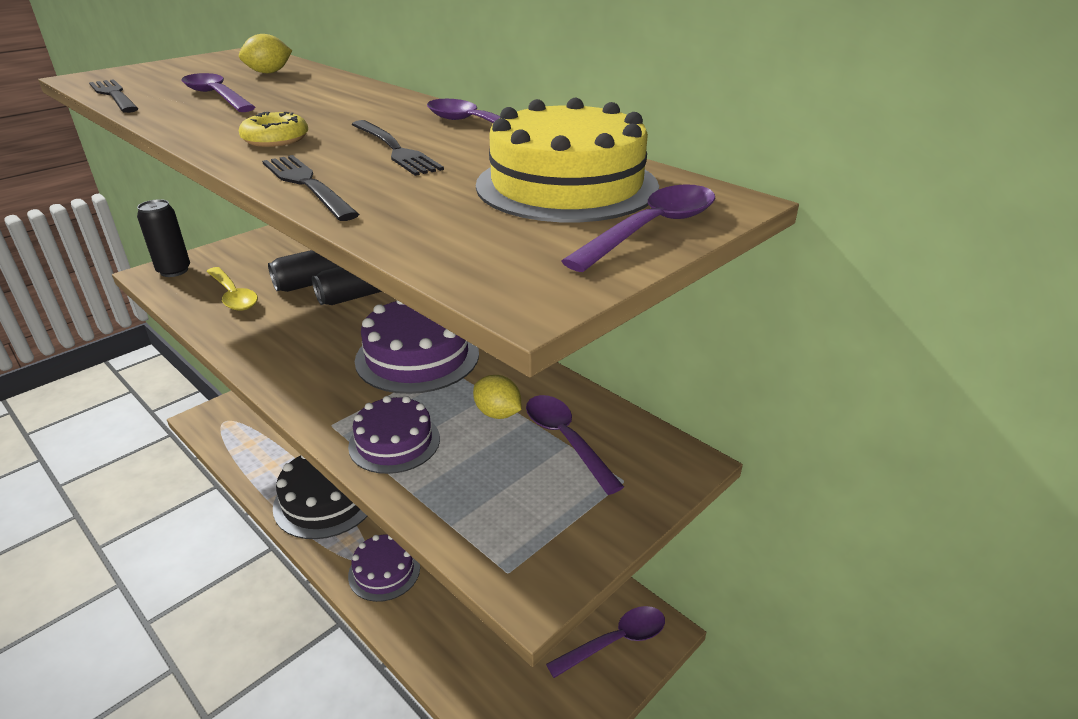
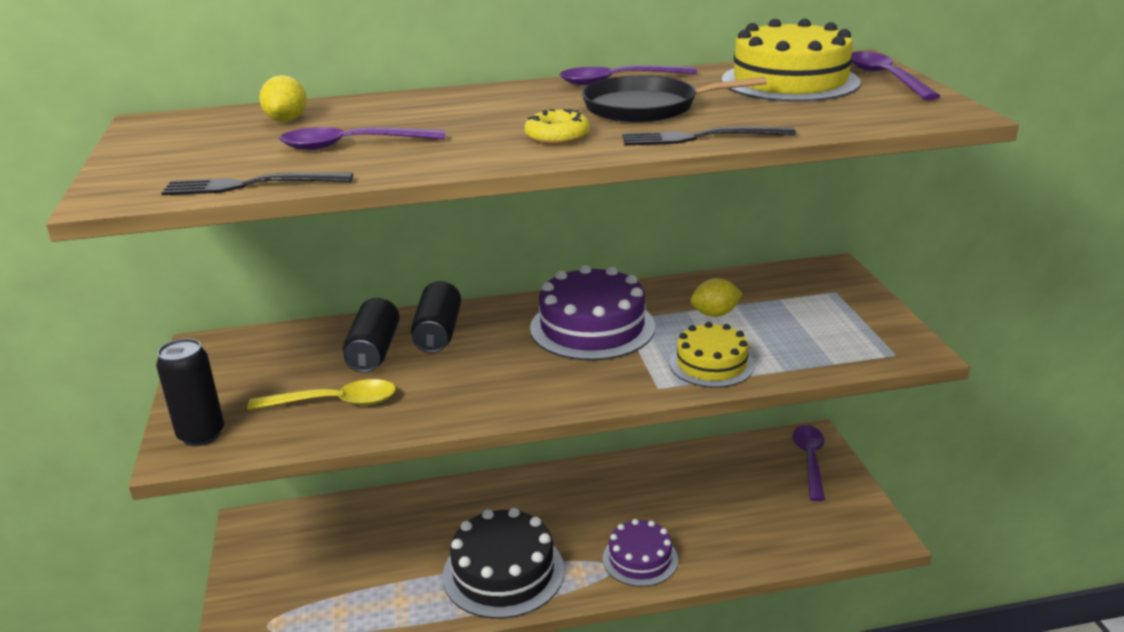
camera: 55 degrees left, 5 degrees down
(394, 149) = (646, 107): black fork -> black pan
(394, 442) = (711, 364): purple cake -> yellow cake
(566, 440) = (773, 298): purple spoon -> none

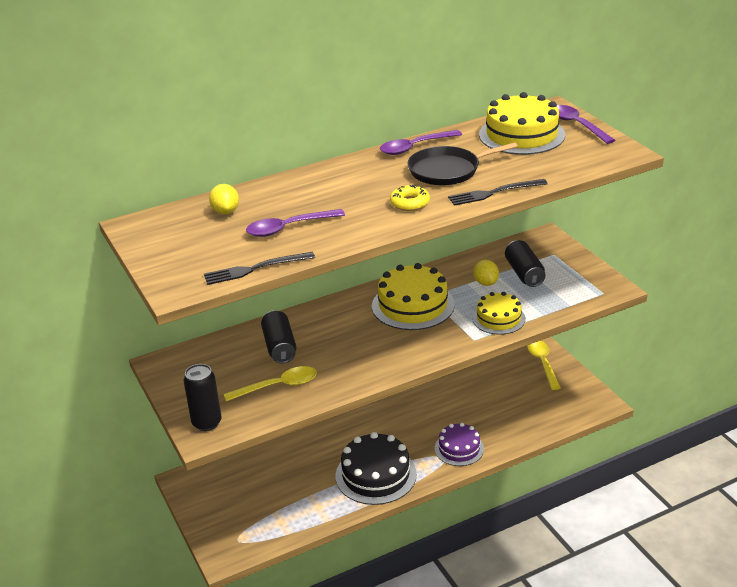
camera: 15 degrees left, 5 degrees up
(438, 333) = (314, 326): black can -> black can (524, 273)
(592, 327) = (413, 305): purple cake -> yellow cake
(715, 314) = (486, 283): yellow lemon -> yellow lemon turned 75 degrees counterclockwise
(810, 460) = (543, 363): purple spoon -> yellow spoon

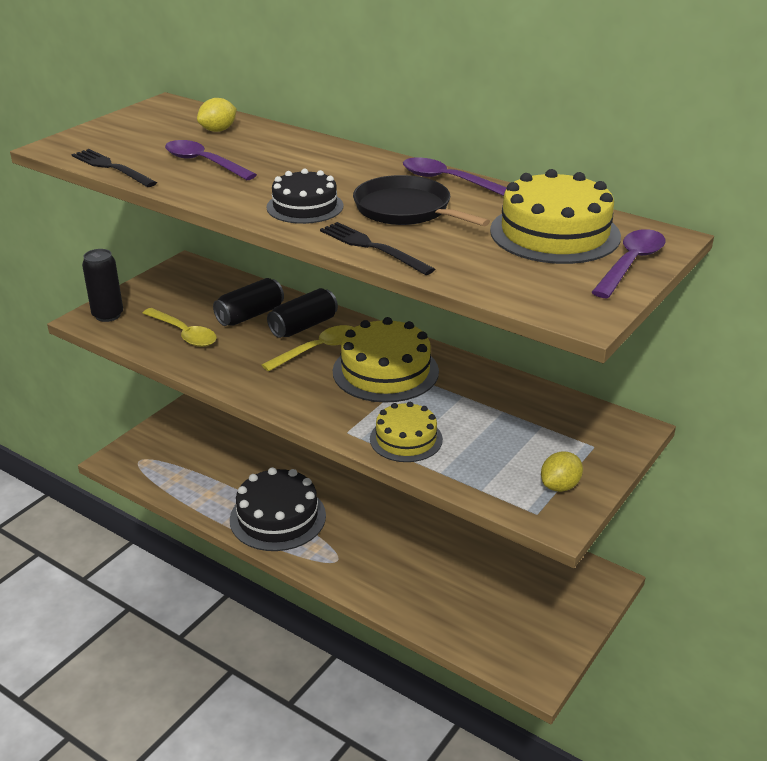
camera: 60 degrees right, 0 degrees up
(409, 203) = (305, 206): yellow donut -> black cake
(459, 448) = (359, 567): purple cake -> none
(486, 283) = (476, 409): yellow lemon -> yellow lemon (560, 486)
(524, 273) = (524, 433): black can -> black can (303, 326)
(543, 363) = (575, 593): yellow spoon -> yellow spoon (317, 349)

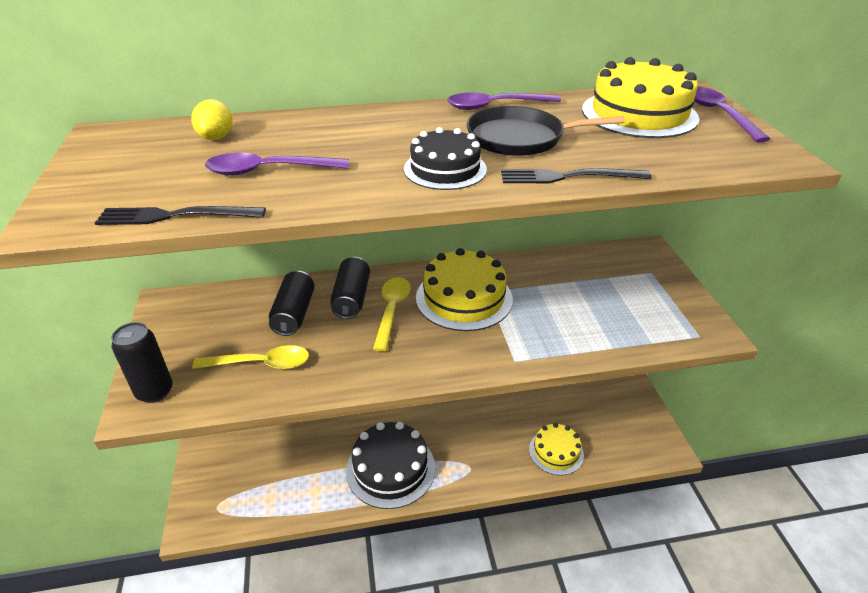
camera: 45 degrees left, 5 degrees up
(406, 439) = (556, 339): yellow cake -> yellow cake (556, 452)
(560, 486) = (679, 310): yellow lemon -> none

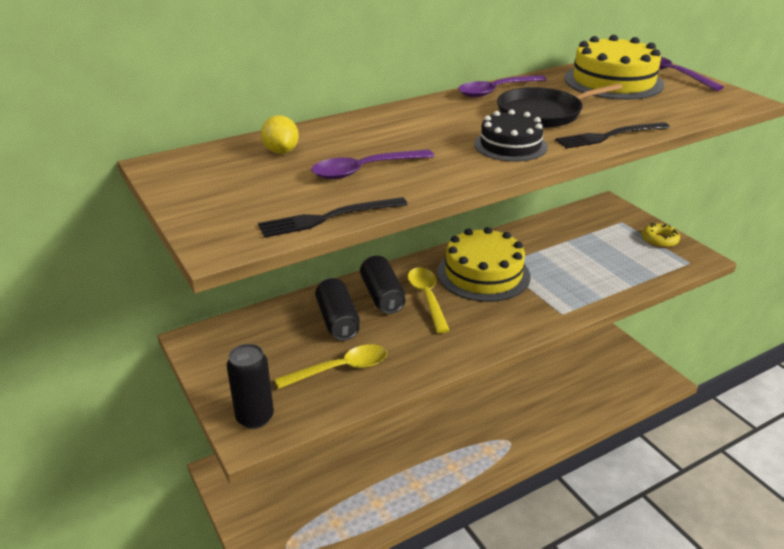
camera: 20 degrees left, 5 degrees down
(390, 468) = (438, 463): black cake -> none
(556, 452) = (576, 407): yellow cake -> none
(681, 302) = (659, 240): none -> yellow donut

